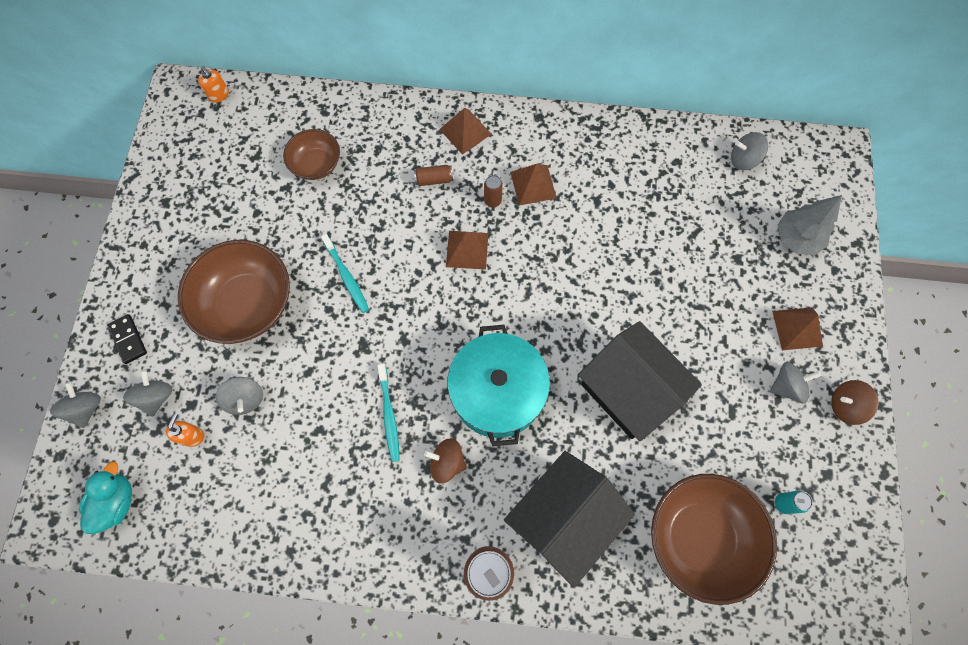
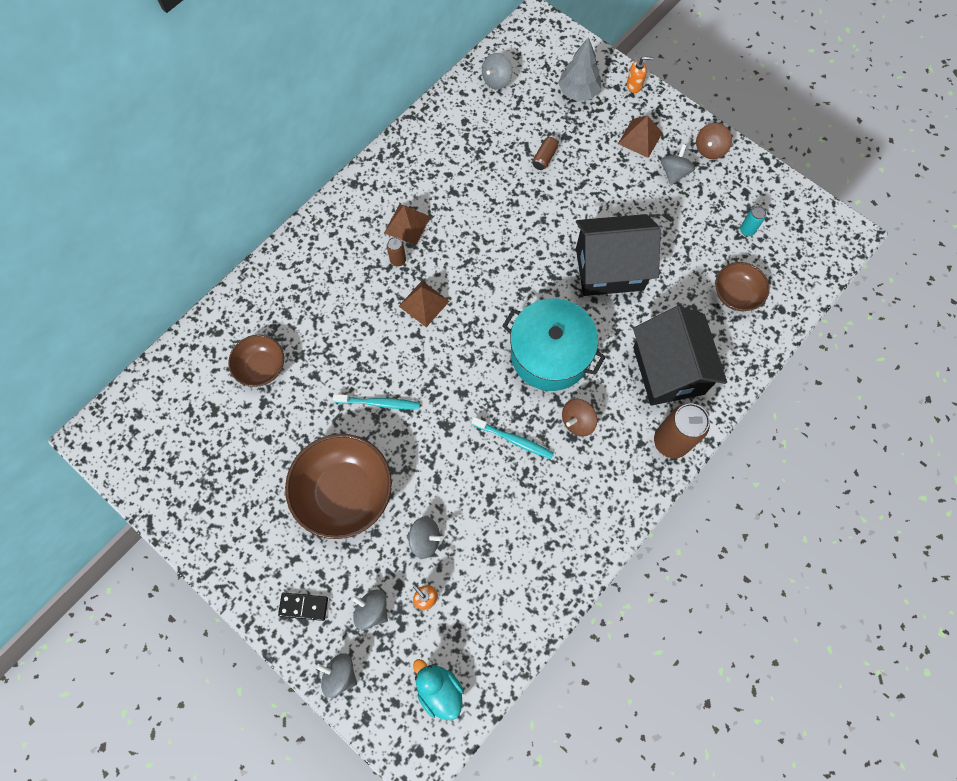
camera: 55 degrees left, 0 degrees up
(219, 95) = (129, 406): orange soap dispenser -> orange soap dispenser (634, 85)
(434, 180) = (347, 289): brown can -> brown can (545, 157)
(465, 131) = (323, 241): brown pyramid -> none
(699, 537) = (736, 294): brown bowl -> brown bowl, size x0.56

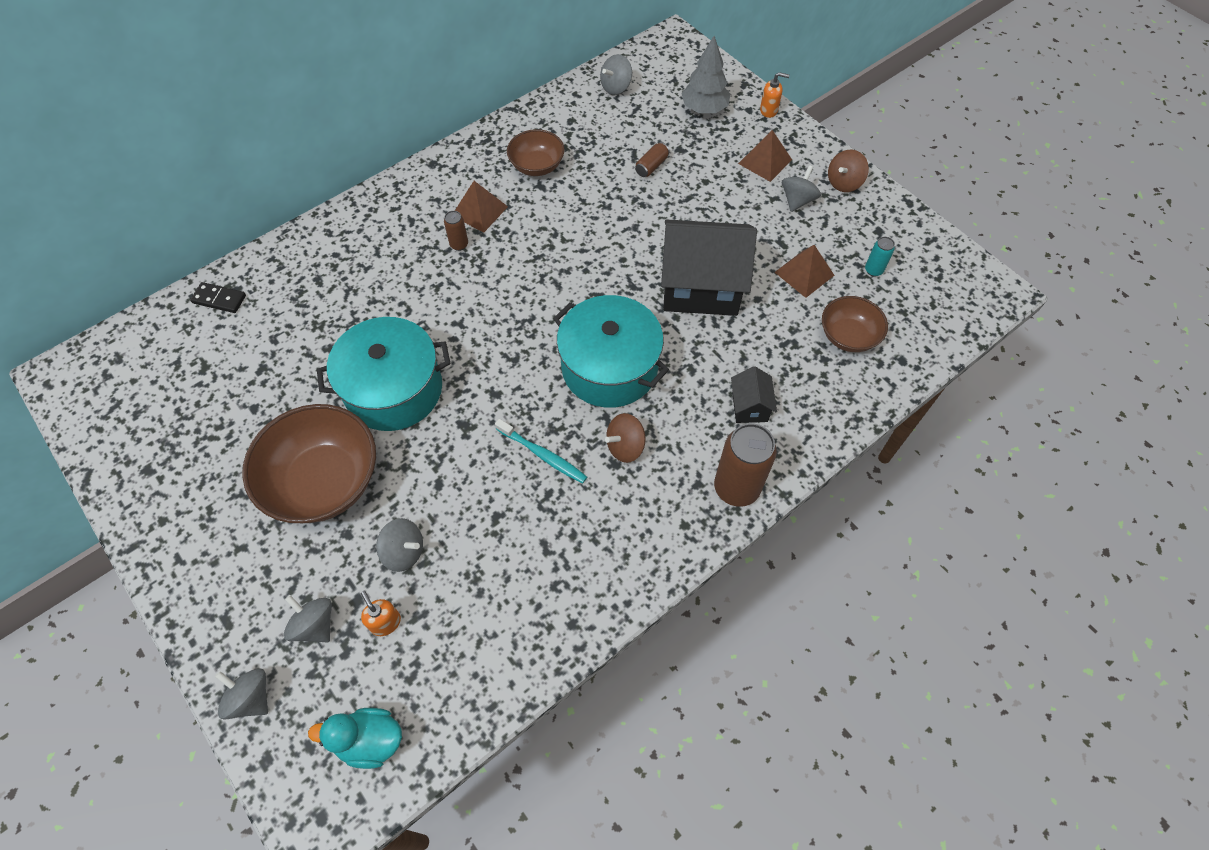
camera: 10 degrees right, 10 degrees down
(261, 367) = (272, 331): brown bowl -> brown bowl (537, 166)
(303, 606) = (233, 605): black domino -> black domino (219, 299)
(379, 403) = (394, 389): turquoise toothbrush -> turquoise pot
(424, 303) = (476, 292): brown pyramid -> brown pyramid (804, 273)
(439, 689) = (370, 740): turquoise duck -> turquoise duck turned 60 degrees counterclockwise
(668, 370) = (749, 406): black house -> black house, size x0.46

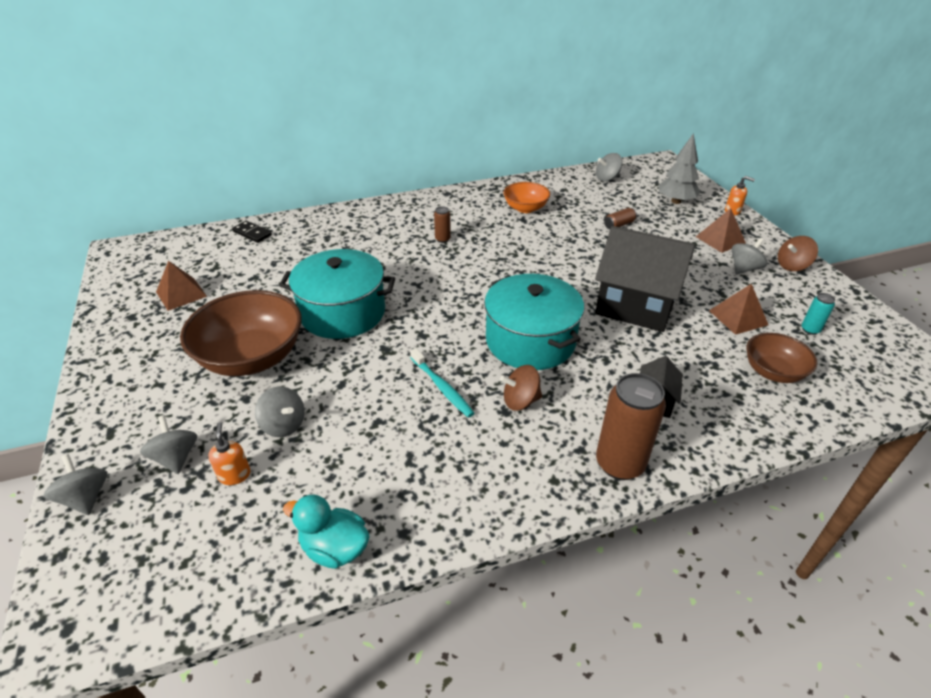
camera: 20 degrees right, 20 degrees down
(370, 740) = (157, 572): turquoise duck -> turquoise duck (334, 548)
(479, 211) = (468, 224): brown pyramid -> brown pyramid (181, 294)
(537, 166) = (525, 208): brown bowl -> orange bowl

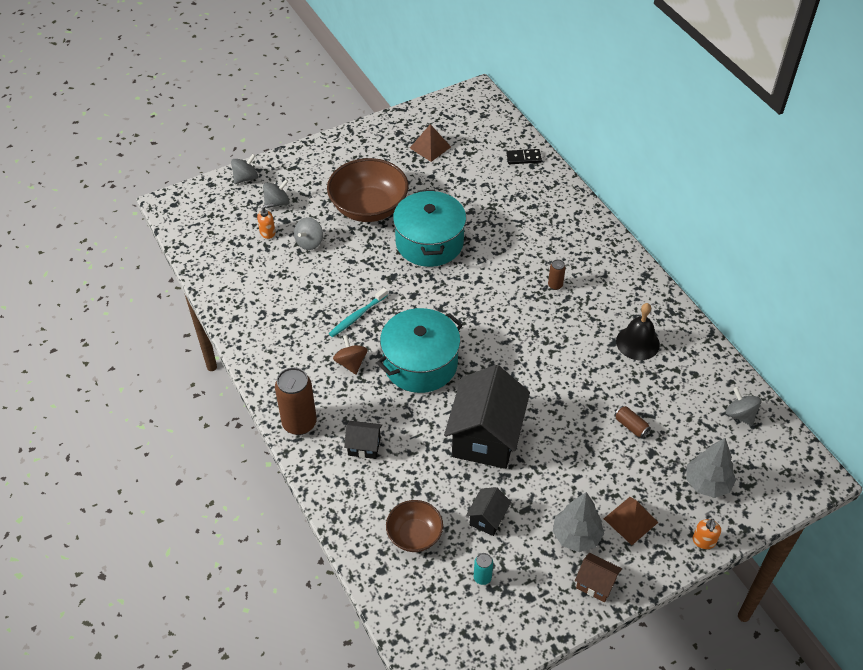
camera: 80 degrees right, 10 degrees up
(252, 233) = (523, 158): black domino -> black domino turned 60 degrees clockwise
(334, 548) = (223, 290): turquoise duck -> none
(525, 208) = (637, 343): orange bowl -> black bell
(738, 317) = (487, 519): brown pyramid -> black house
(744, 269) = (576, 536): grey spinning top -> grey tree
(792, 266) = (595, 584): brown spinning top -> brown house

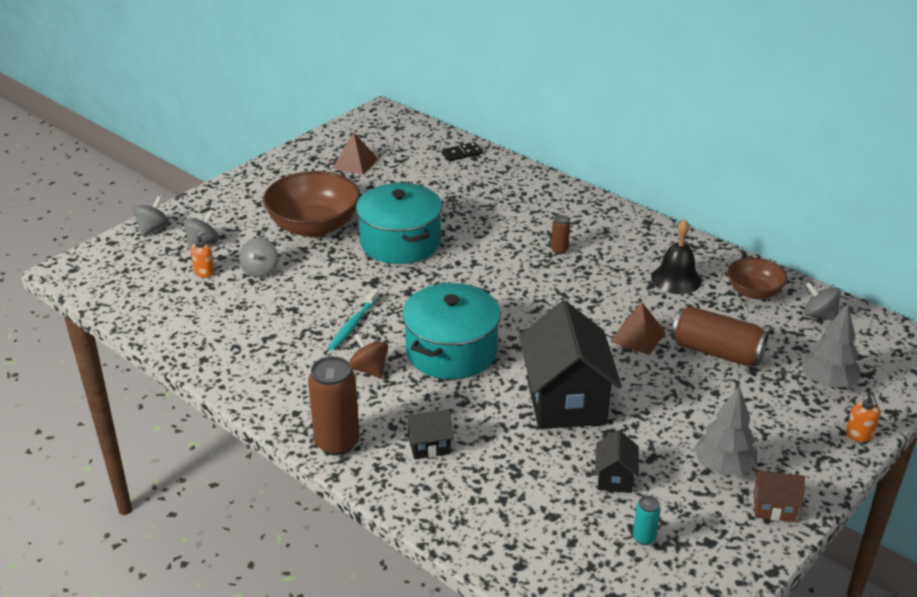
camera: 20 degrees left, 15 degrees down
(414, 535) = (539, 517): brown bowl -> brown bowl (753, 292)
(630, 520) = (771, 436): brown pyramid -> brown pyramid (637, 336)
(631, 426) = (716, 352): brown can -> brown can, size x2.11

